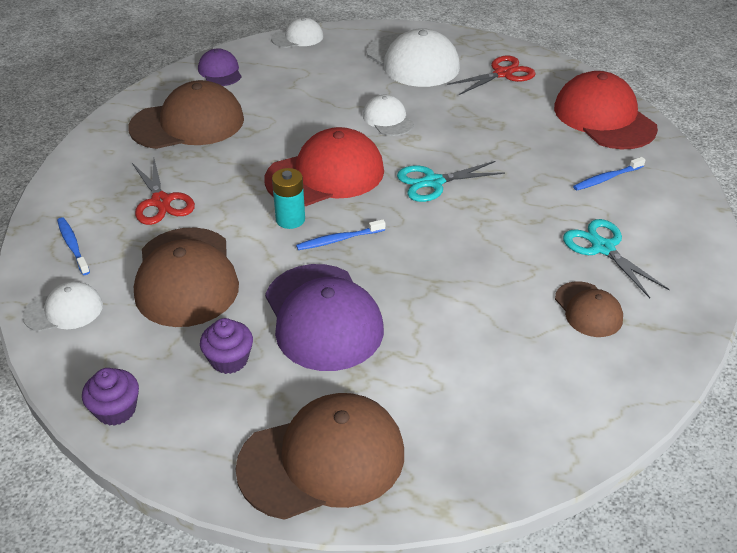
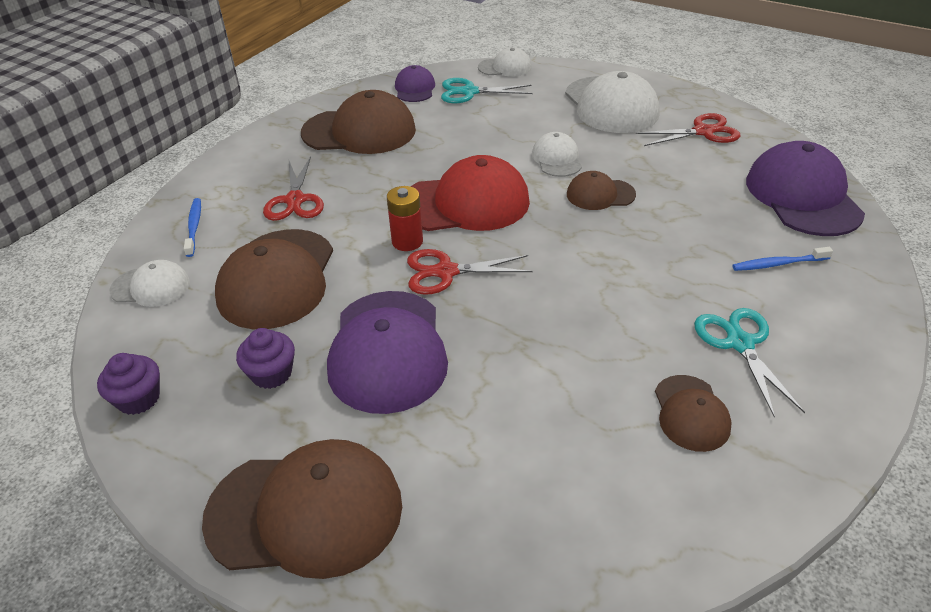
camera: 20 degrees right, 0 degrees up
(290, 219) = (407, 241): turquoise battery -> red battery
(339, 239) = (446, 272): blue toothbrush -> red scissors
(433, 182) = (574, 231): turquoise scissors -> turquoise scissors (469, 92)
(440, 145) = (600, 194): none -> brown cap
(604, 118) = (802, 196): red cap -> purple cap

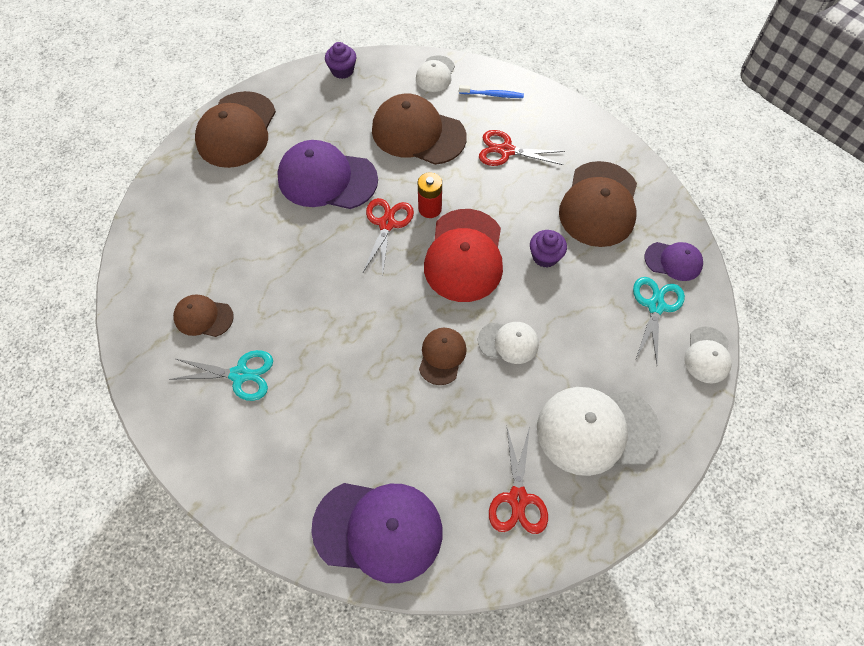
camera: 105 degrees right, 20 degrees up
(271, 373) = (334, 124): purple cupcake -> purple cupcake (545, 256)
(778, 264) = (302, 450): blue toothbrush -> none

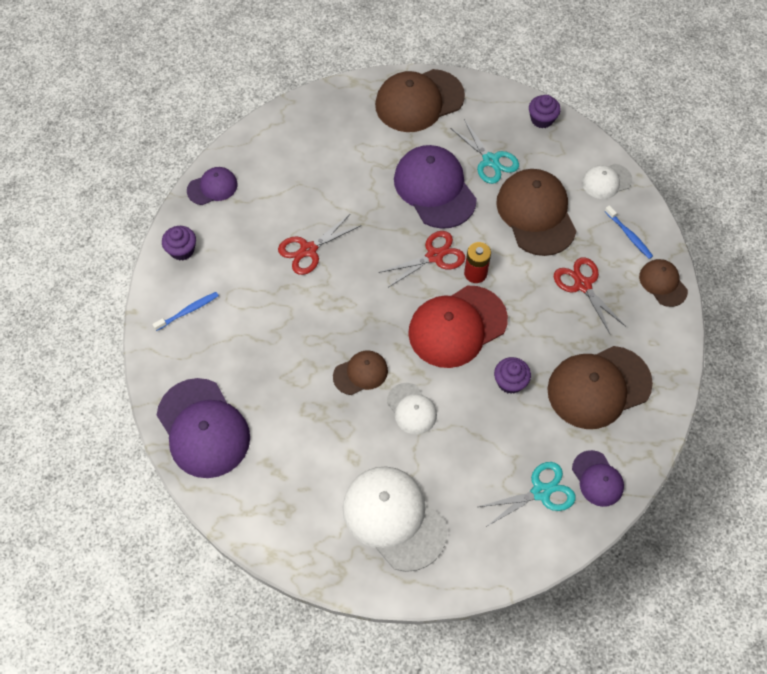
camera: 50 degrees right, 0 degrees up
(142, 339) = (212, 187): none -> purple cap
(178, 412) = (182, 250): none -> purple cupcake
(203, 317) = (258, 207): brown cap -> brown cap (663, 283)
(240, 374) = (237, 262): turquoise scissors -> turquoise scissors (490, 160)
(246, 454) = (188, 311): none -> blue toothbrush
(518, 498) = (296, 500): red scissors -> red scissors (308, 250)
(707, 355) = (531, 559): white cap -> none

